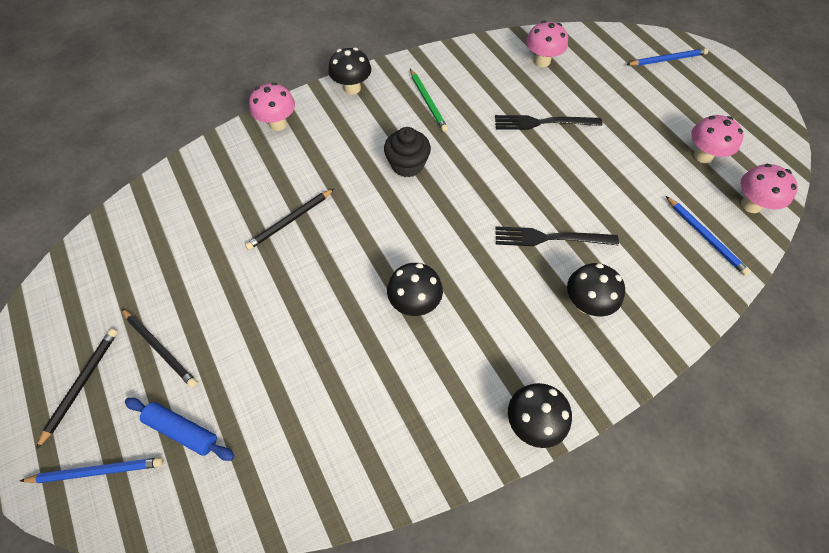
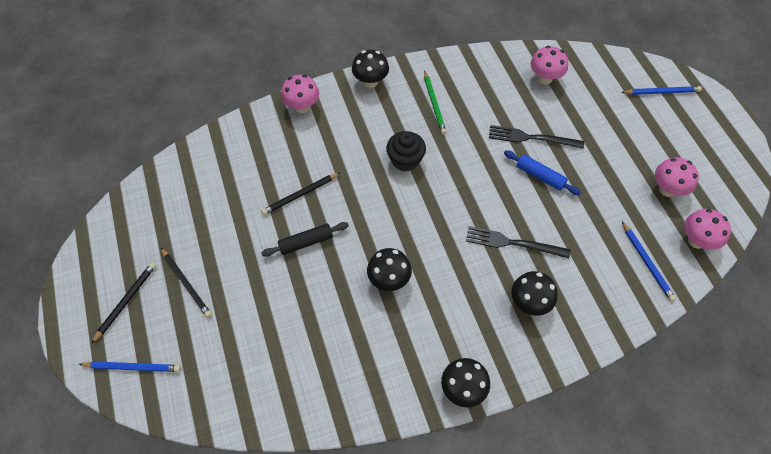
camera: 10 degrees right, 0 degrees up
(182, 430) = (197, 348): blue rolling pin -> blue rolling pin (540, 176)
(306, 274) = (306, 242): none -> black rolling pin

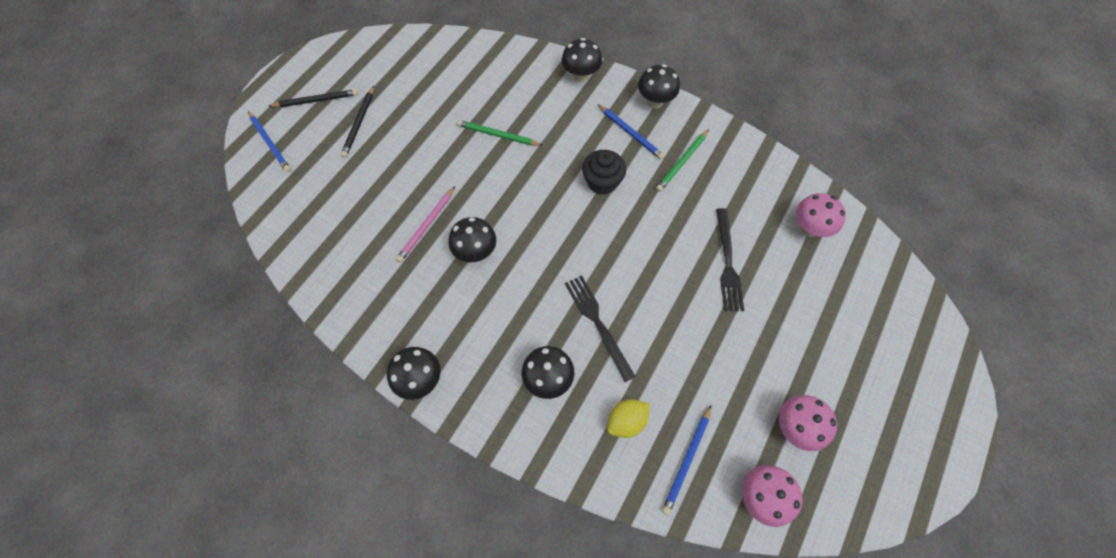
camera: 50 degrees right, 5 degrees up
(300, 195) = (498, 135): black pencil -> green pencil
(302, 107) = (581, 76): pink mushroom -> black mushroom
(306, 242) = (459, 170): black rolling pin -> none
(335, 298) = (427, 226): none -> pink pencil
(531, 138) = (727, 263): black fork -> black fork turned 150 degrees counterclockwise
(540, 176) = (692, 298): blue rolling pin -> none
(595, 277) = (626, 421): none -> yellow lemon
(662, 92) = (914, 345): blue pencil -> blue pencil (631, 133)

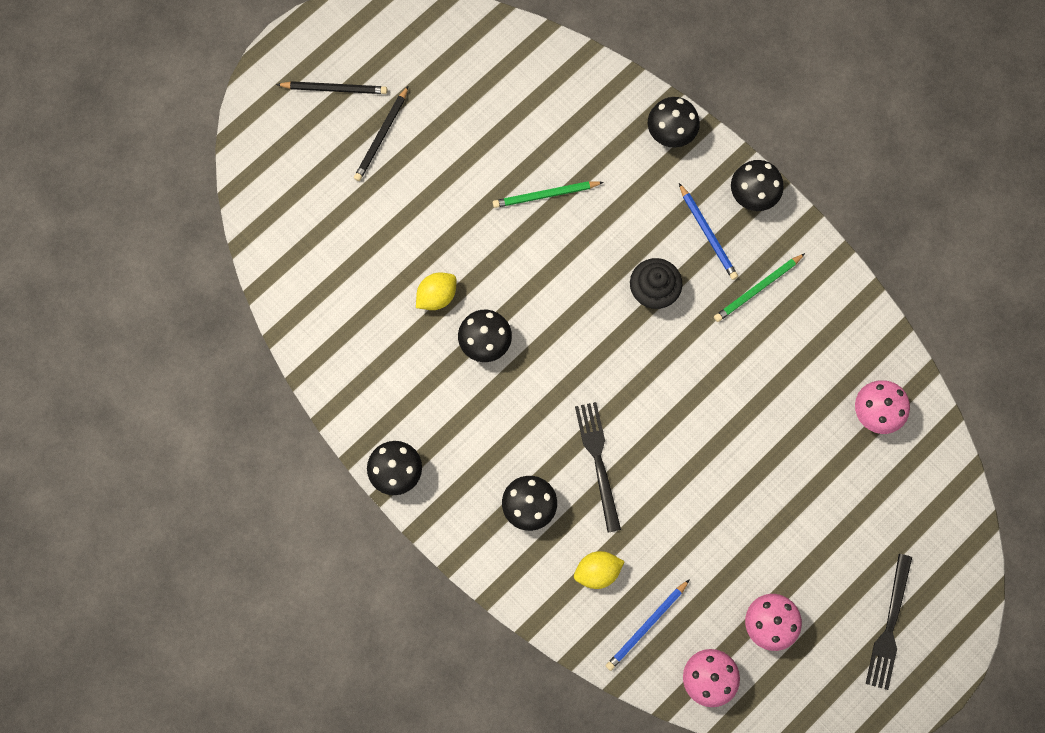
camera: 15 degrees right, 10 degrees up
(270, 143) = (272, 138): blue pencil -> none
(427, 226) = (437, 296): pink pencil -> yellow lemon
(498, 135) = (545, 195): green pencil -> green pencil turned 45 degrees counterclockwise
(727, 263) = (765, 430): black fork -> black fork (889, 626)

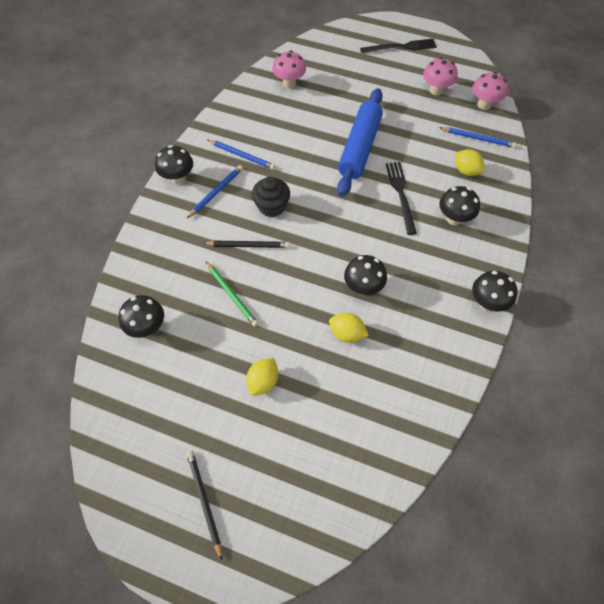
camera: 115 degrees left, 15 degrees down
(381, 136) = (233, 437): black pencil -> black pencil (248, 245)
(425, 186) = (263, 381): none -> yellow lemon
(598, 461) = (401, 194): black fork -> black fork turned 120 degrees clockwise
(670, 133) = (150, 237): black mushroom -> black mushroom (147, 327)
(703, 450) = (359, 148): none -> blue rolling pin
(757, 289) = (242, 155): green pencil -> blue pencil

